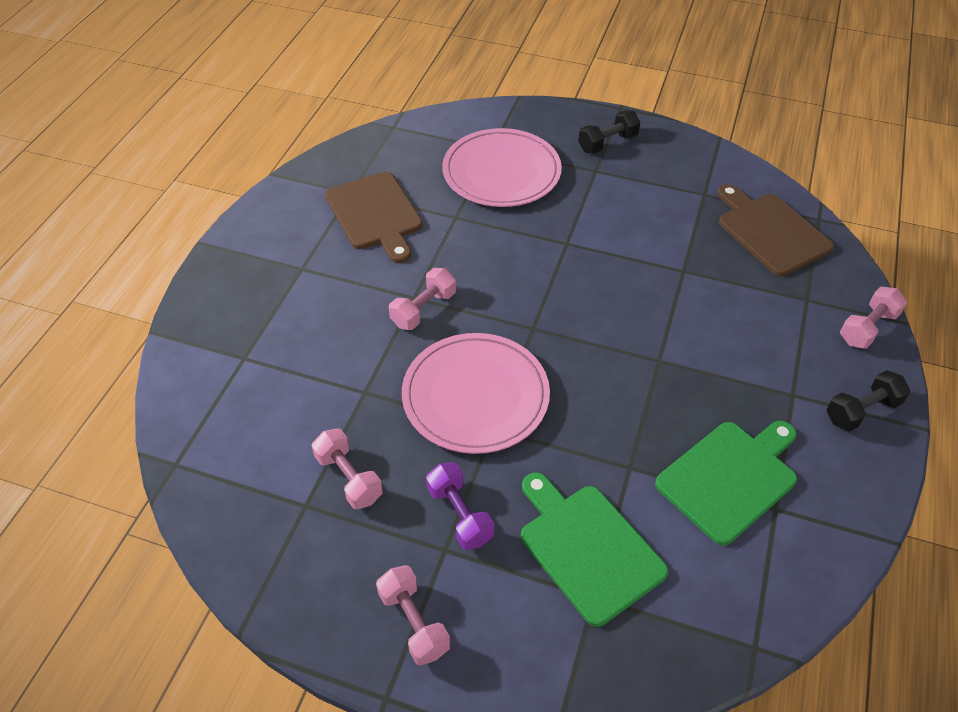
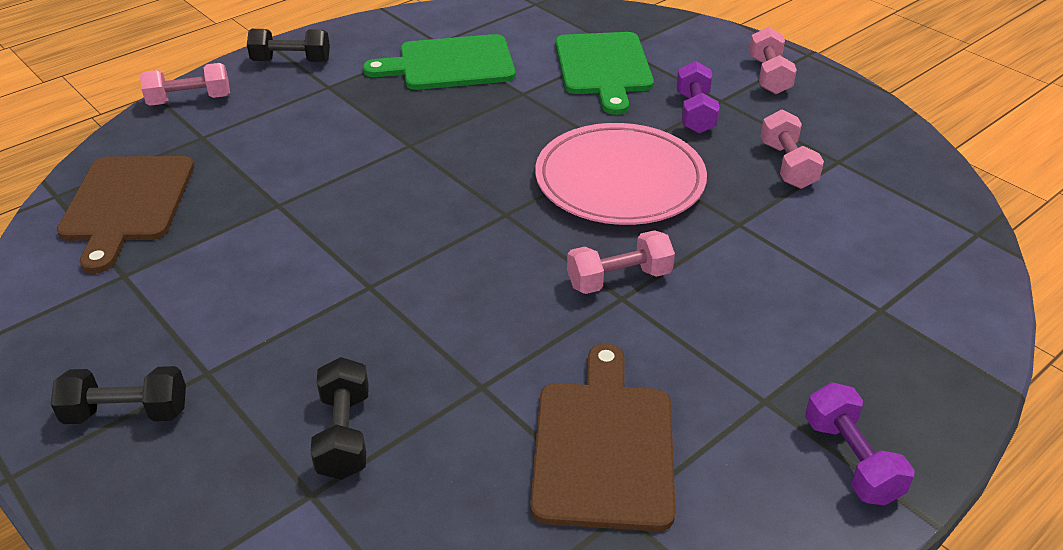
camera: 150 degrees left, 10 degrees down
(247, 255) = (851, 460): none -> purple dumbbell
(501, 172) = (344, 434): pink plate -> black dumbbell

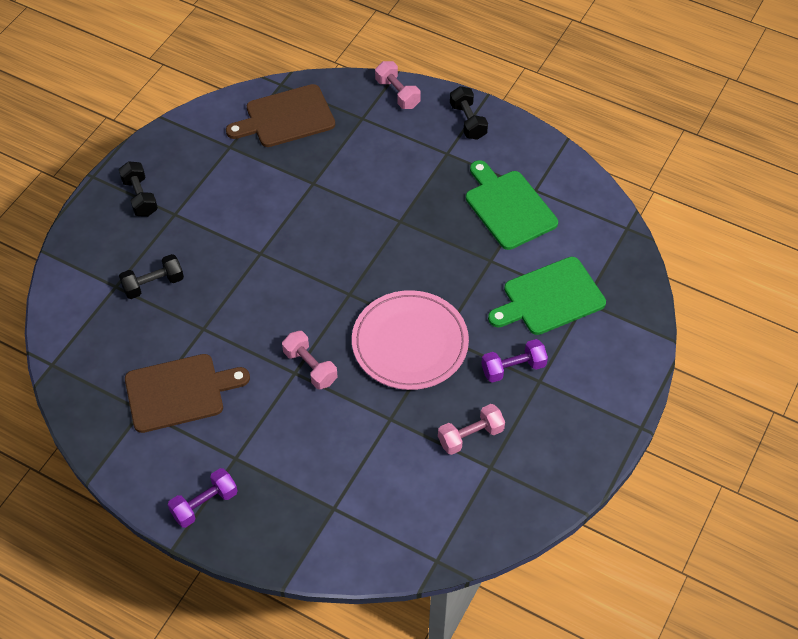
camera: 70 degrees right, 15 degrees up
(769, 76) = (591, 406): pink dumbbell -> none

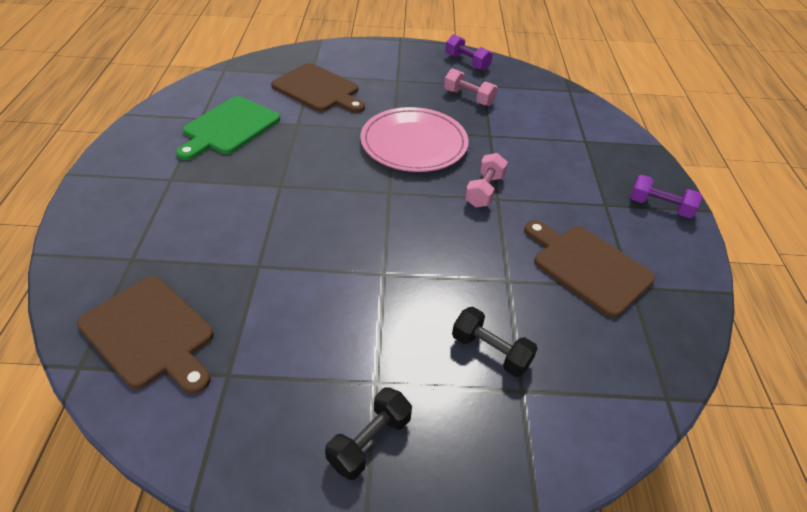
camera: 120 degrees left, 10 degrees down
(397, 93) = (79, 242): pink dumbbell -> none
(468, 121) = (116, 177): black dumbbell -> none
(513, 368) = (396, 92): purple dumbbell -> purple dumbbell (467, 62)
(550, 298) = (318, 89): green cutting board -> brown cutting board

